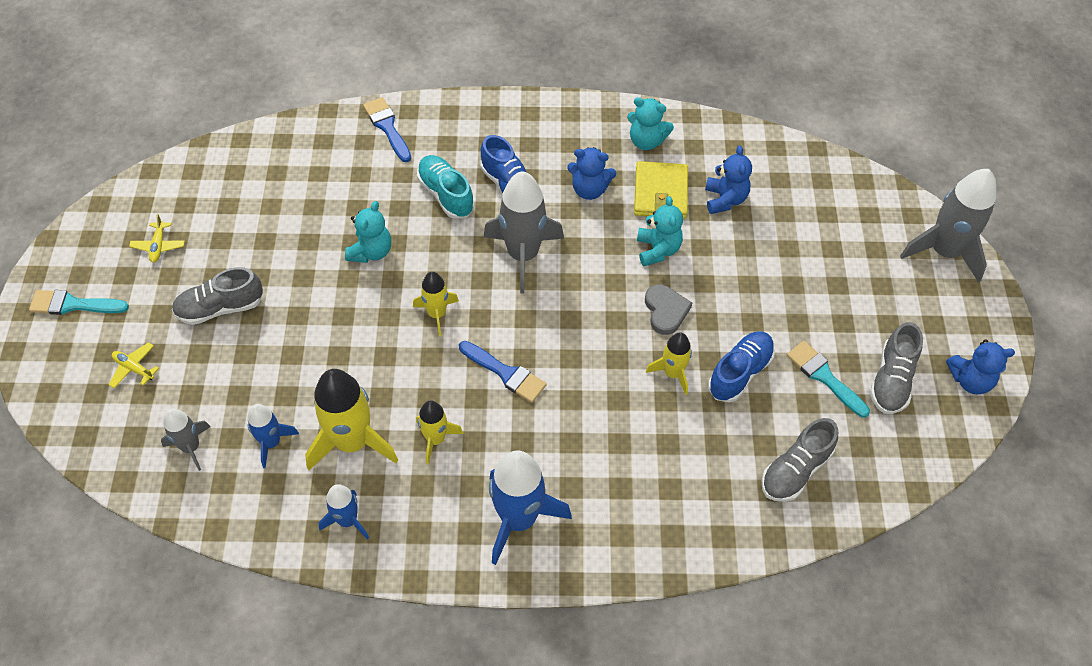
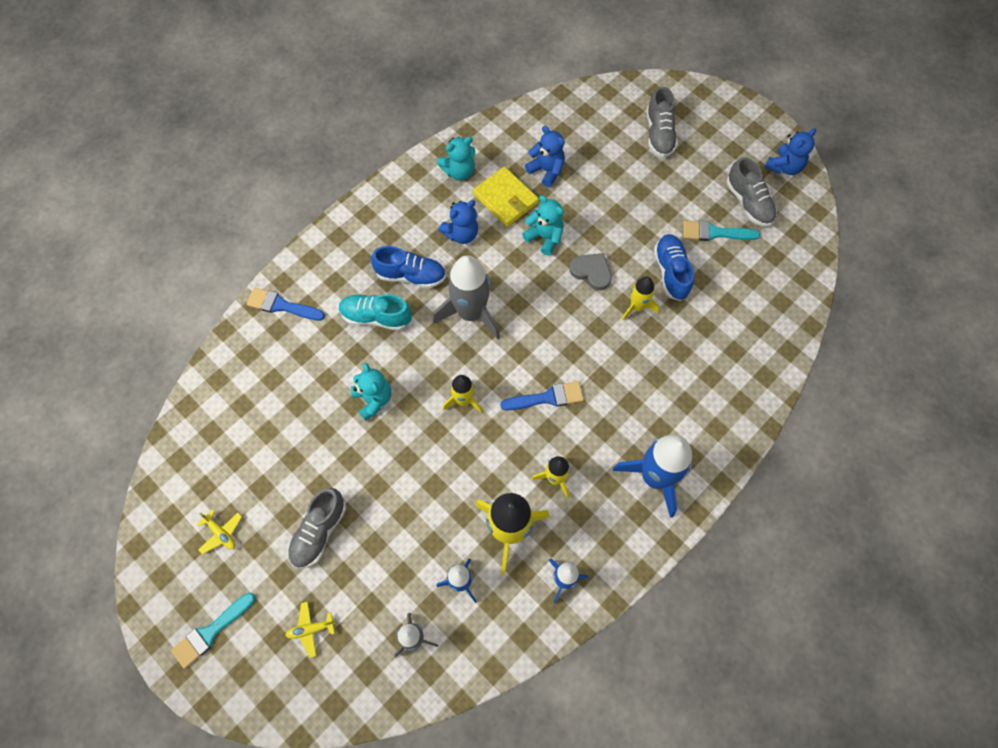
camera: 45 degrees left, 10 degrees up
(795, 470) = (759, 302): grey shoe -> grey shoe (659, 134)
(944, 252) = (694, 100): grey rocket -> none

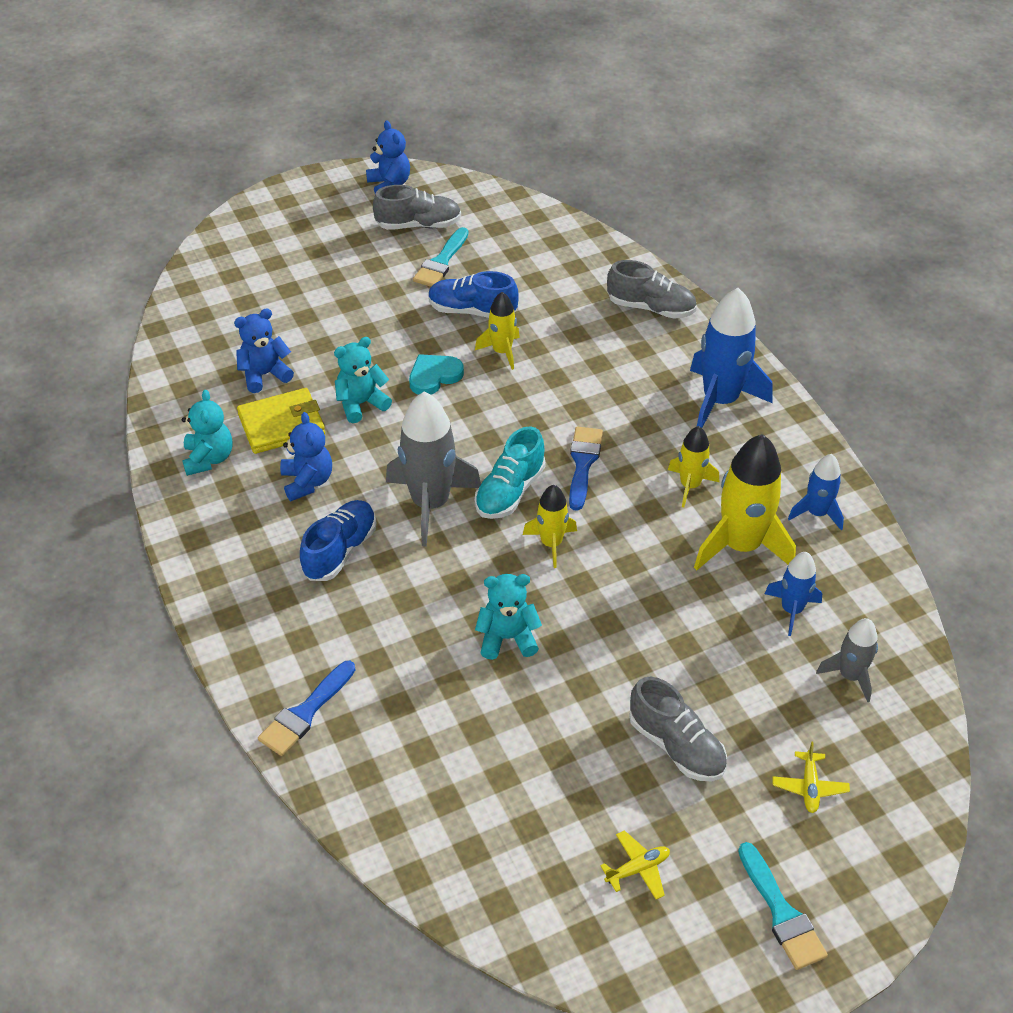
camera: 70 degrees left, 20 degrees down
(376, 317) = (384, 604): turquoise shoe -> turquoise shoe (510, 491)
(591, 272) = (434, 376): grey heart -> turquoise heart
(659, 134) = (280, 264): grey shoe -> grey shoe (651, 308)

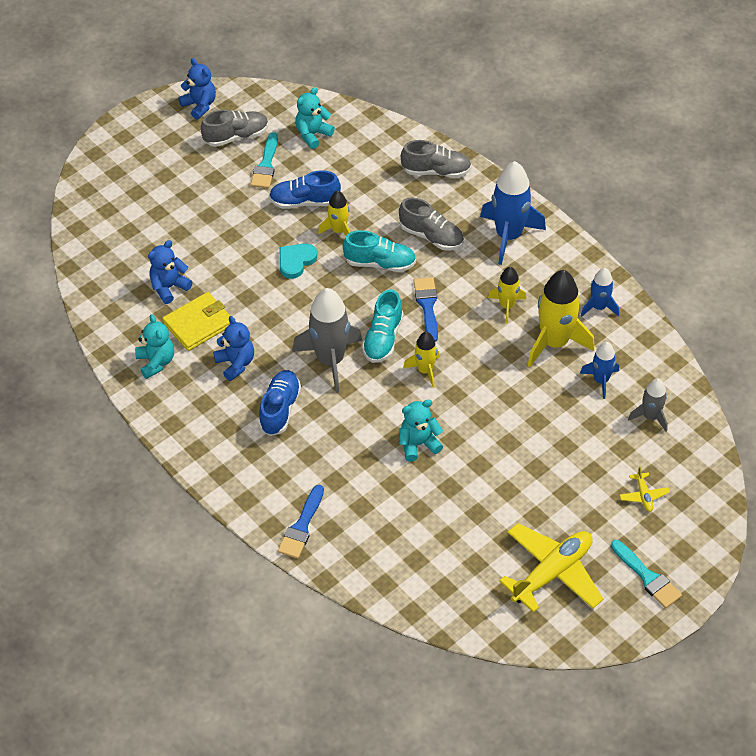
camera: 15 degrees left, 5 degrees up
(361, 404) = (250, 295): turquoise teddy bear -> turquoise teddy bear (312, 134)
(540, 399) = (380, 263): none -> turquoise shoe
(637, 869) = (552, 573): yellow plane -> yellow plane, size x2.30
(676, 746) = (552, 489): grey shoe -> grey shoe (431, 236)

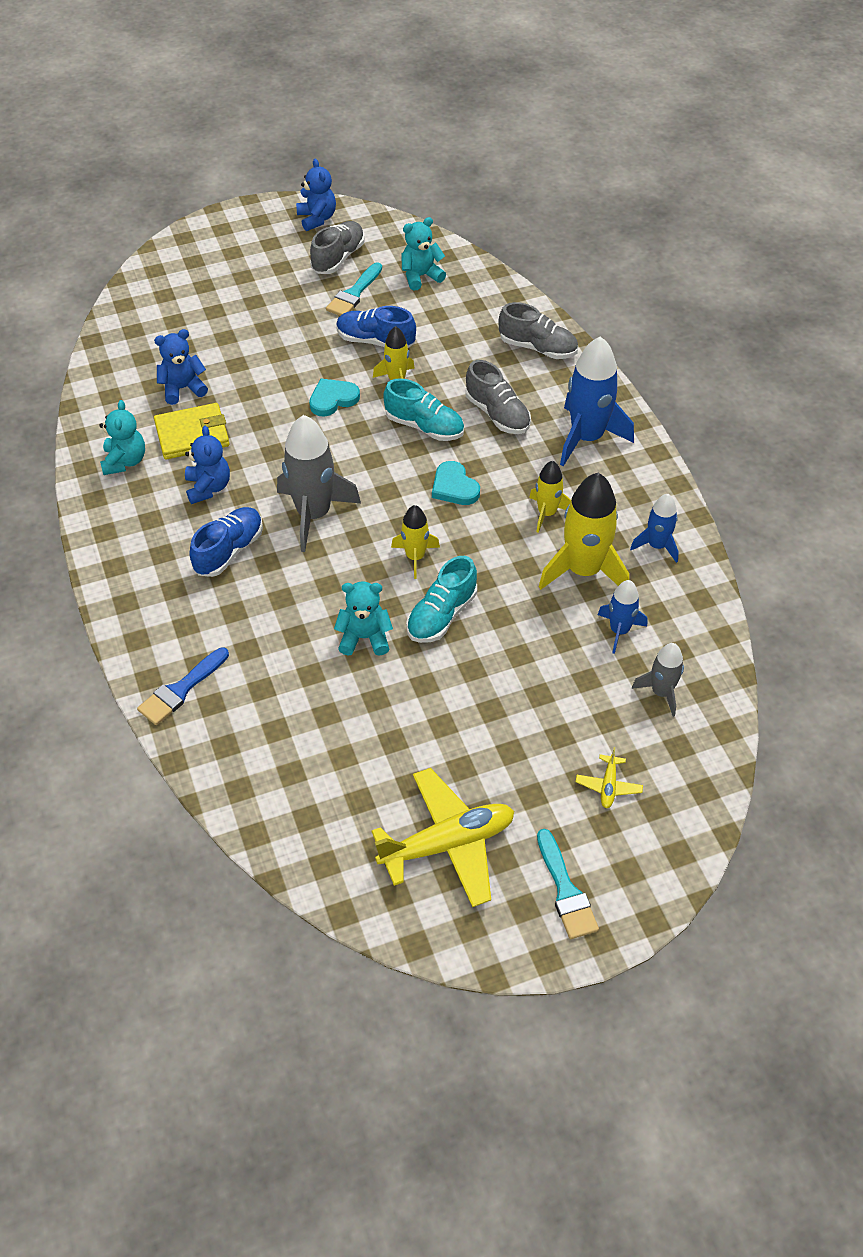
camera: 20 degrees right, 0 degrees up
(236, 136) = (338, 258): grey shoe -> grey shoe turned 60 degrees counterclockwise
(383, 338) = (385, 508): turquoise shoe -> turquoise shoe (441, 615)
(427, 306) = (454, 487): blue brush -> turquoise heart

